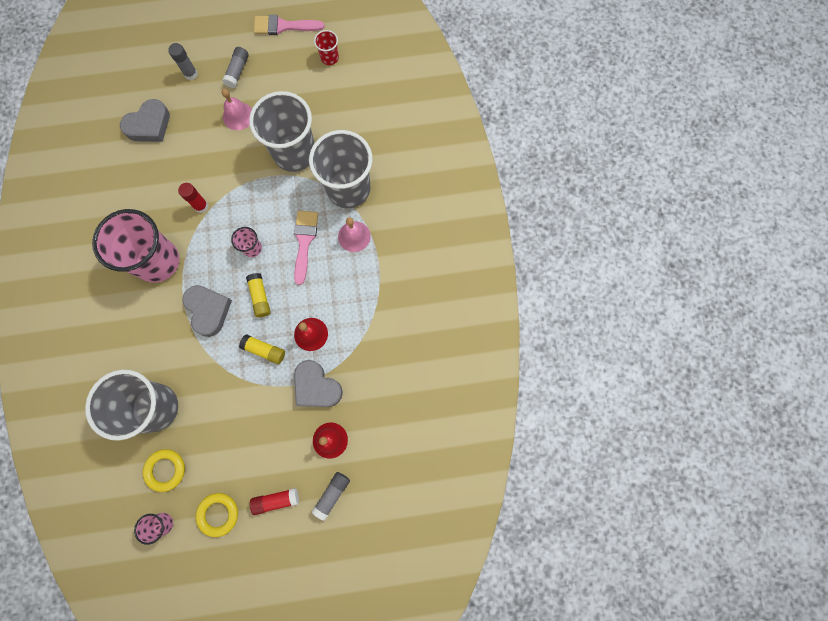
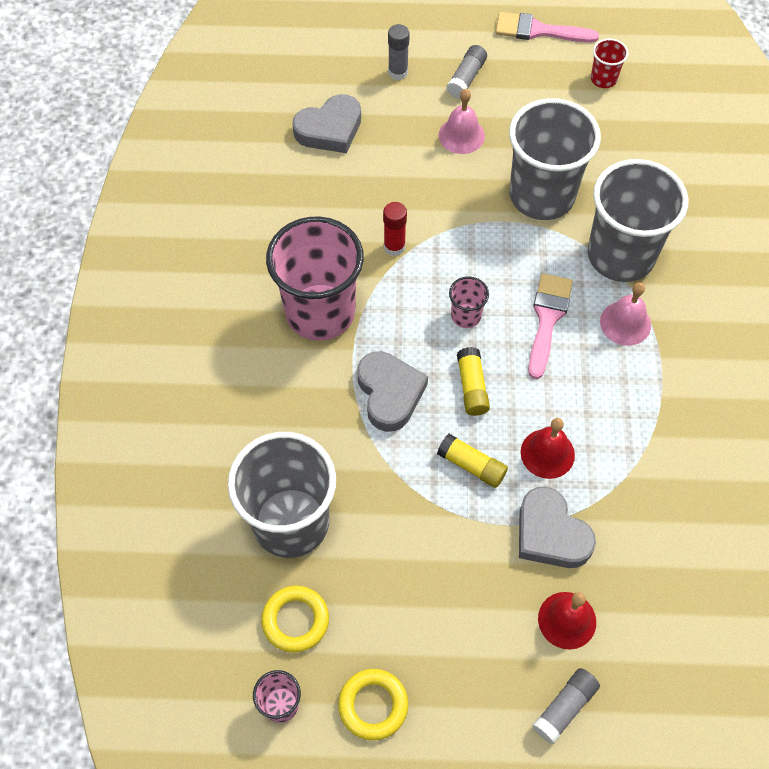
camera: 10 degrees right, 15 degrees down
(276, 500) = (470, 700): red glue stick -> none

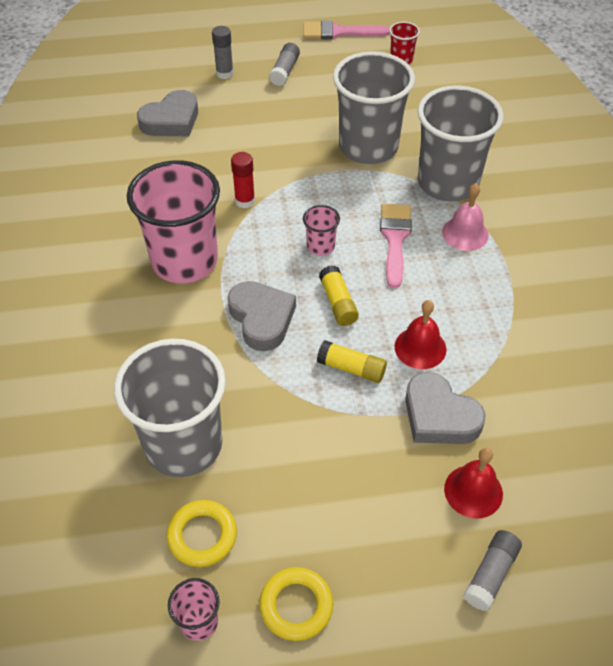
camera: 10 degrees left, 10 degrees down
(461, 135) = (289, 112): pink bell -> none

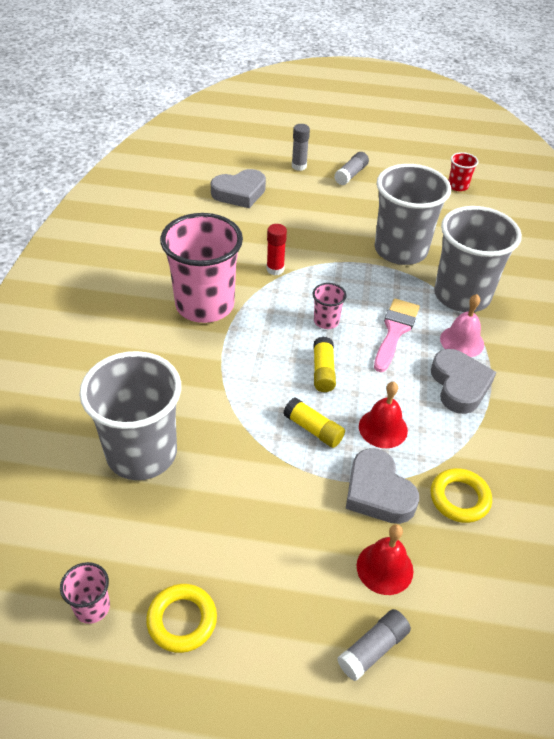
camera: 15 degrees right, 5 degrees down
(202, 536) = (125, 534): yellow ring -> yellow ring (459, 498)
(262, 318) = (251, 367): grey heart -> grey heart (459, 385)
(339, 32) = (410, 154): pink brush -> none

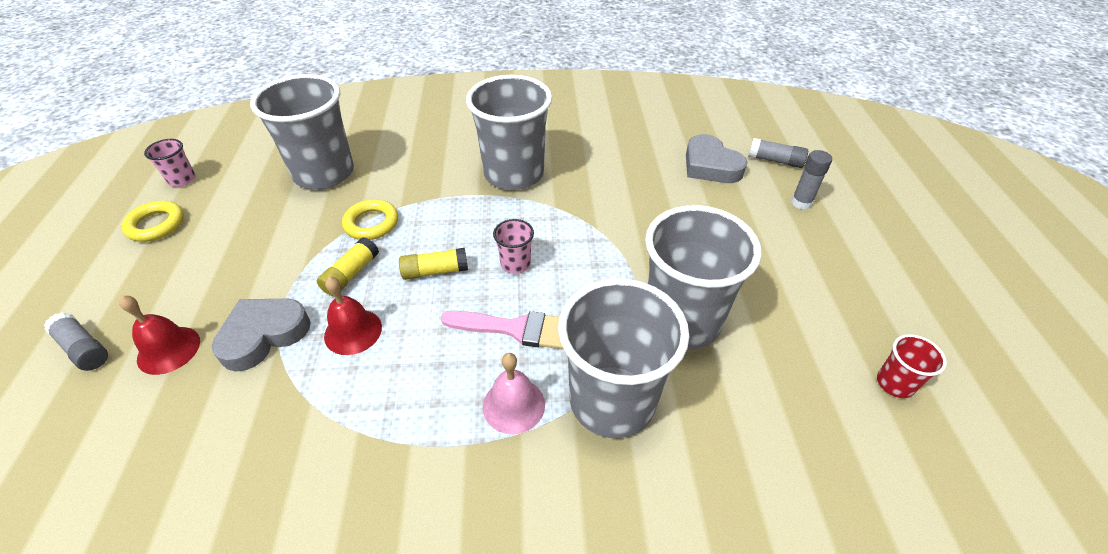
camera: 80 degrees right, 0 degrees up
(205, 305) = (514, 174): pink cup -> grey cup
(275, 269) = (589, 212): red glue stick -> none
(351, 174) = (822, 252): grey glue stick -> grey glue stick (775, 161)
(459, 385) = (429, 405): grey heart -> none
(459, 498) = (245, 413): yellow ring -> yellow ring (371, 223)

